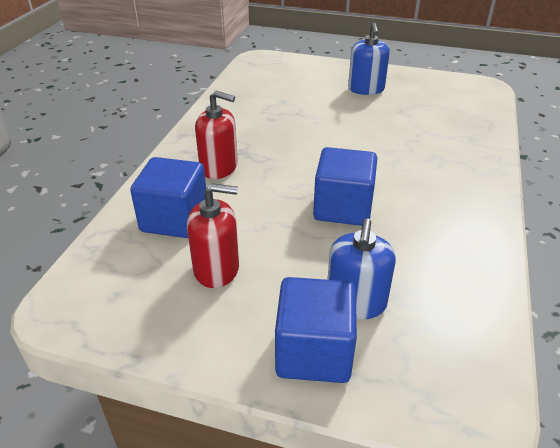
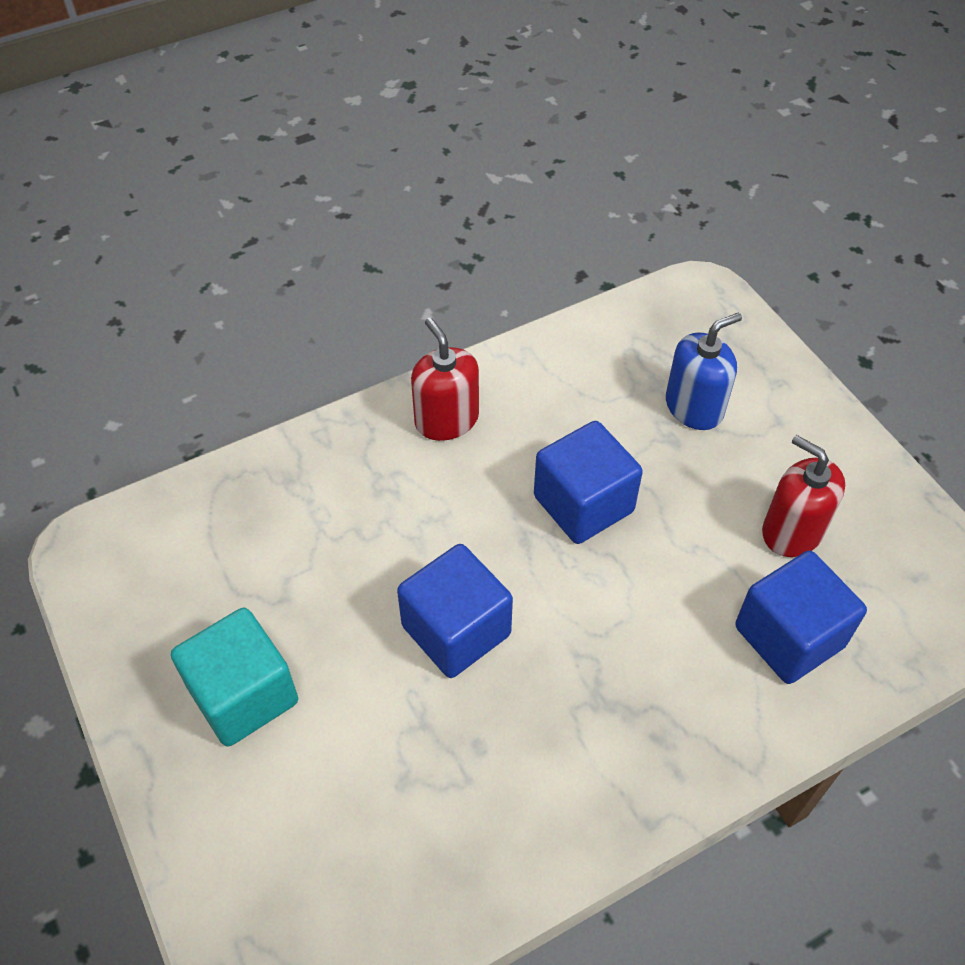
camera: 135 degrees left, 15 degrees up
(219, 167) = (660, 690): red soap dispenser -> red soap dispenser (446, 420)
(314, 352) = (773, 398): blue cube -> blue cube (456, 630)
(366, 89) = (243, 695): blue soap dispenser -> turquoise cube

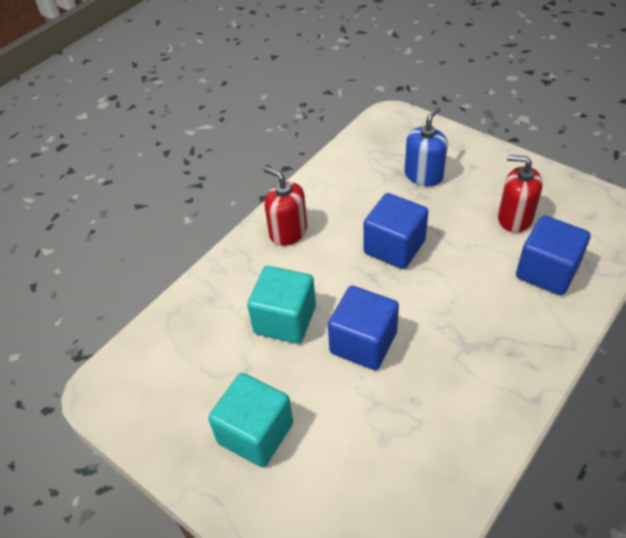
camera: 20 degrees left, 5 degrees down
(369, 550) = (285, 320): none -> turquoise cube

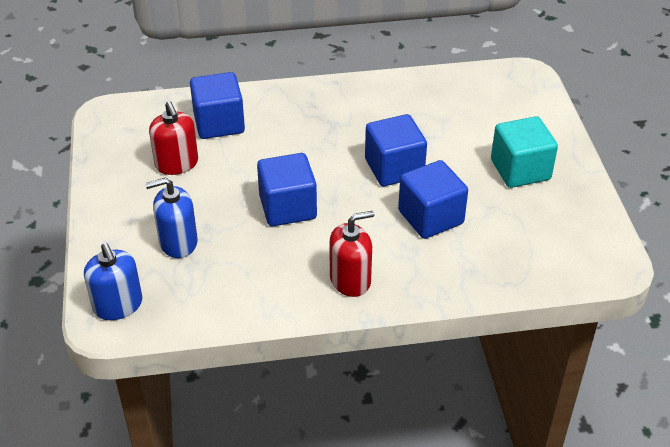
camera: 140 degrees left, 5 degrees down
(285, 320) = (430, 217): turquoise cube -> blue cube
(288, 232) = (350, 280): red soap dispenser -> red soap dispenser turned 105 degrees counterclockwise
(398, 126) = (118, 305): none -> blue soap dispenser

